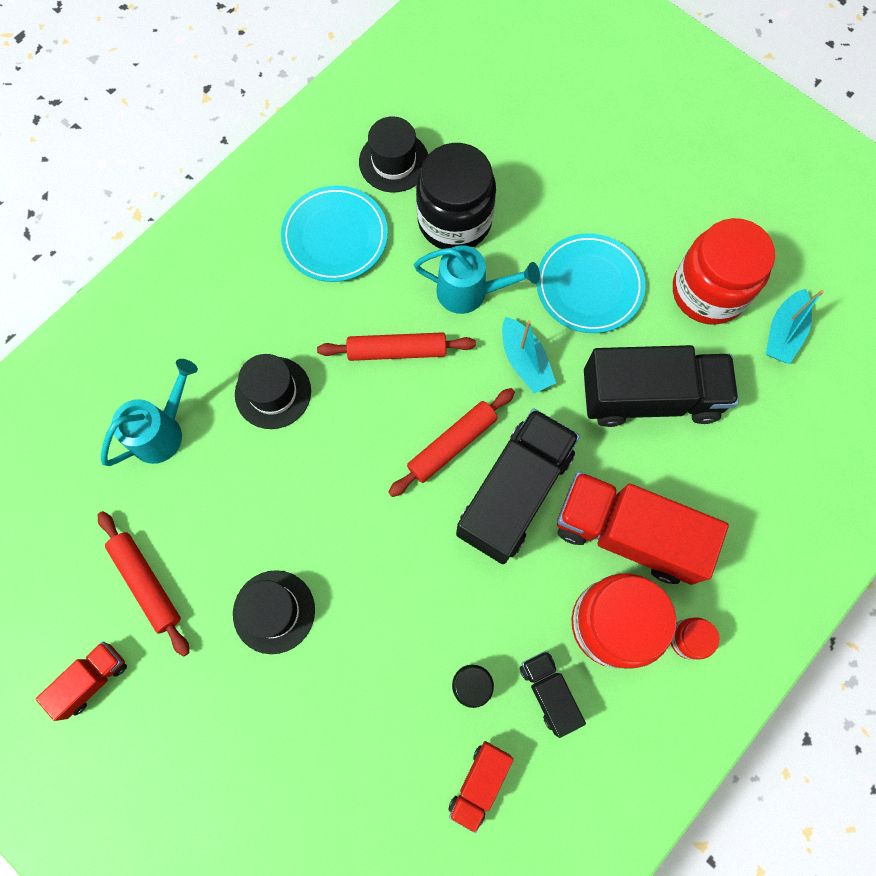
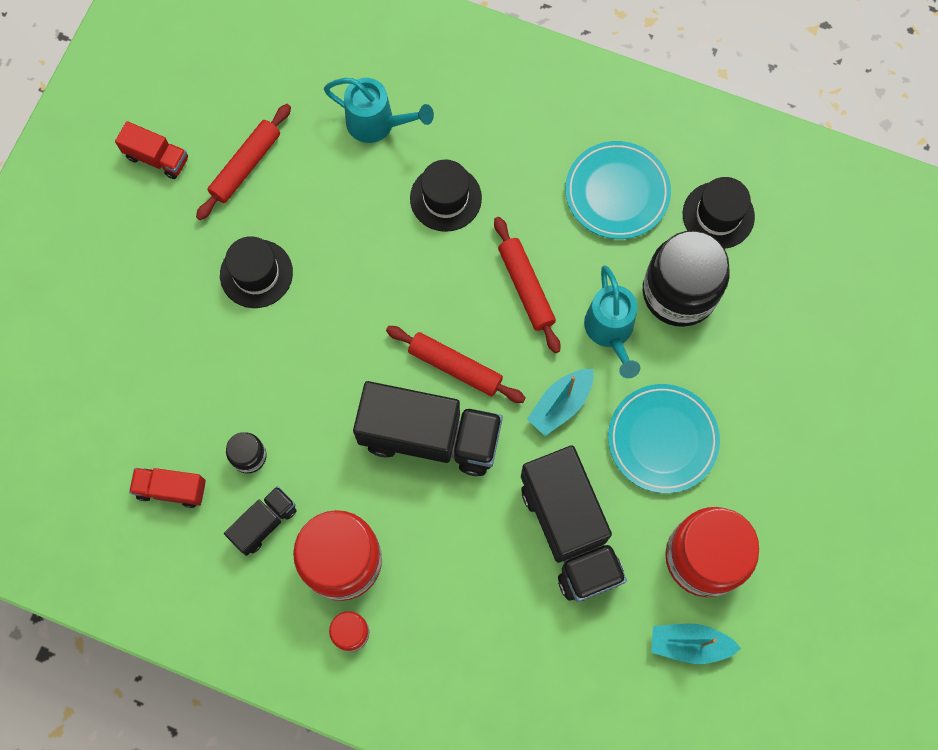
camera: 70 degrees right, 0 degrees up
(627, 533) = (429, 549): red truck -> none

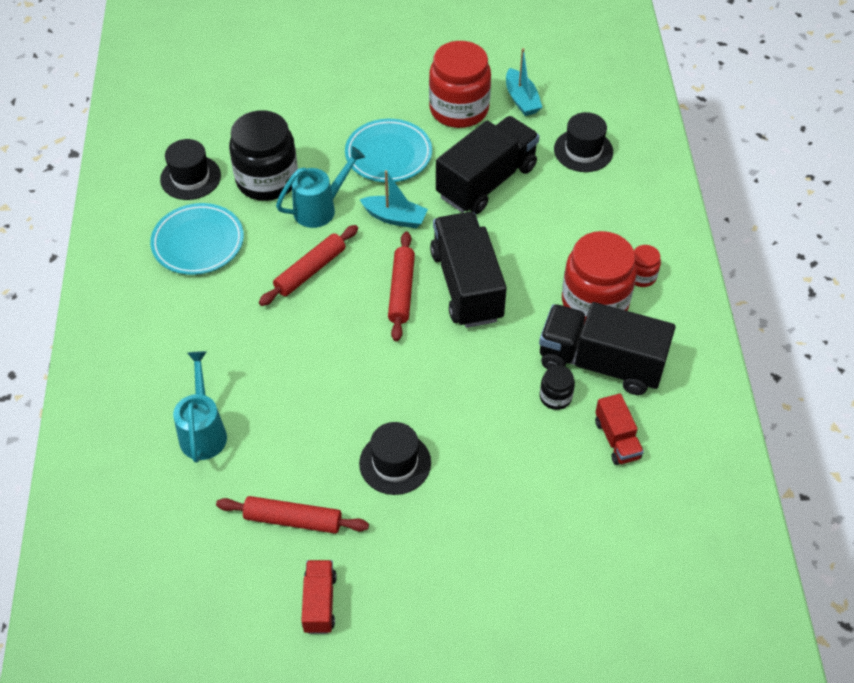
camera: 115 degrees left, 20 degrees down
(264, 523) = (600, 363): black truck -> black truck, size x1.99
(445, 198) = (255, 352): black hat -> black hat (583, 150)

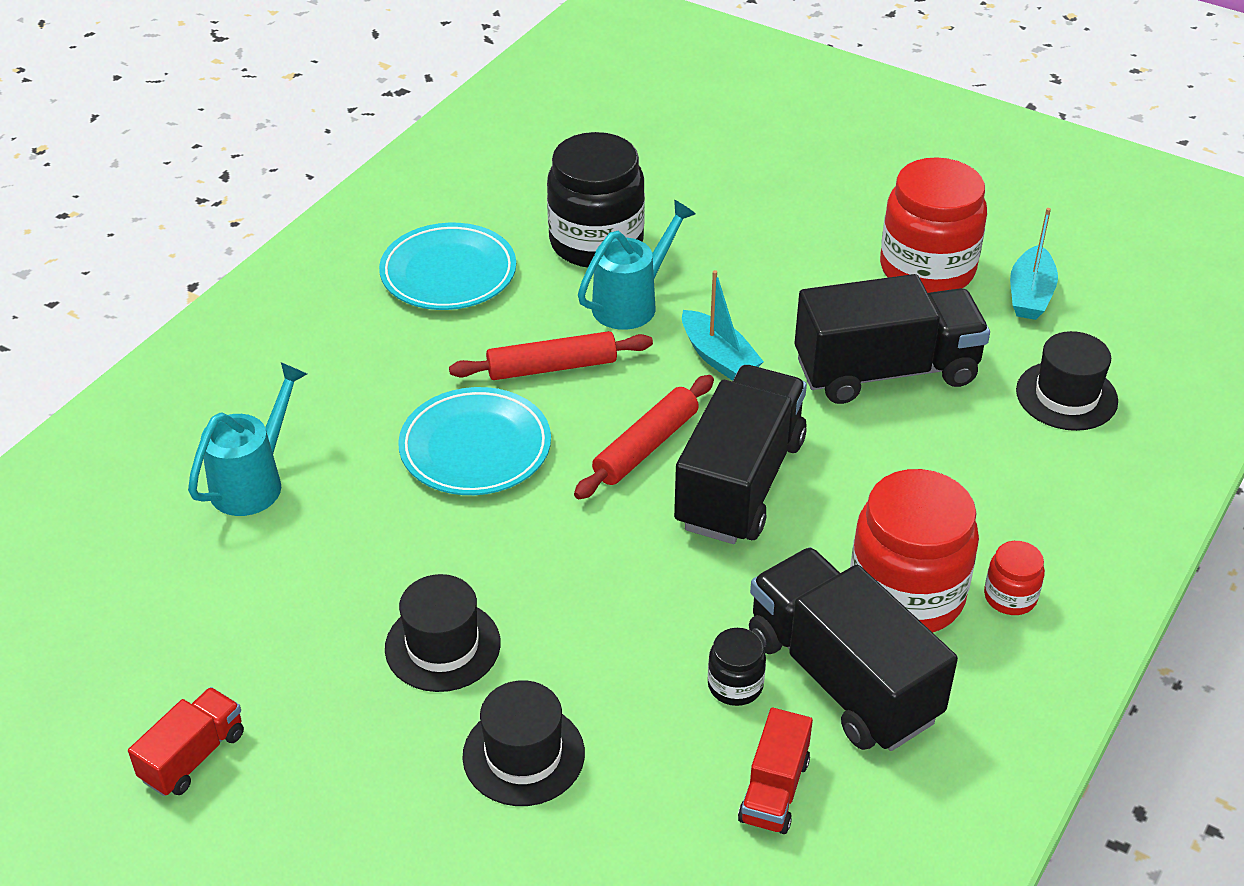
camera: 35 degrees right, 10 degrees down
(190, 177) = (507, 200): black hat -> black hat (523, 755)
(293, 519) = (257, 640): red rolling pin -> none
(320, 208) = (631, 303): turquoise watering can -> turquoise watering can turned 45 degrees counterclockwise
(388, 154) = (779, 281): turquoise plate -> turquoise plate (475, 448)

